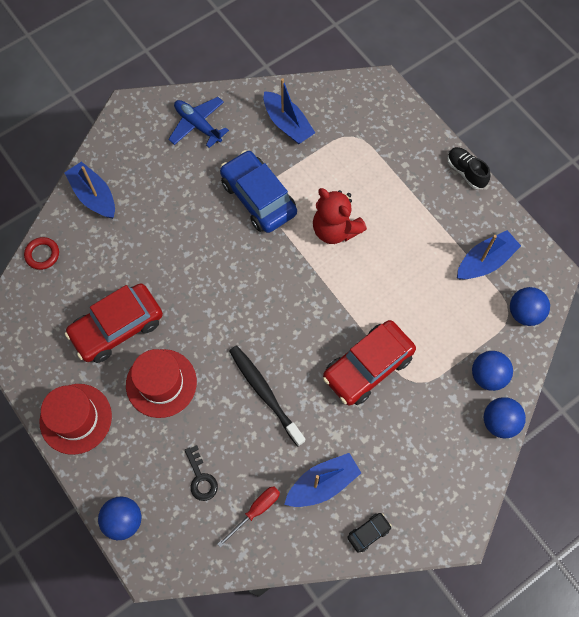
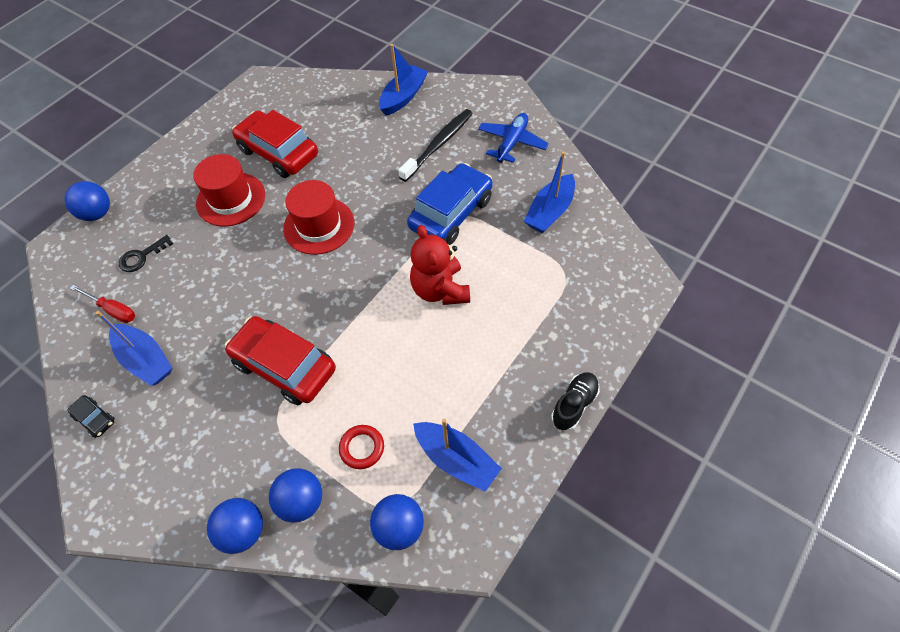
camera: 75 degrees right, 10 degrees down
(42, 254) = (334, 84): red ring -> red ring (362, 448)
(76, 418) = (187, 153): red hat -> red hat (319, 226)
(265, 393) = (236, 281): black toothbrush -> black toothbrush (438, 145)
(335, 229) = (440, 290): red teddy bear -> red teddy bear turned 45 degrees counterclockwise

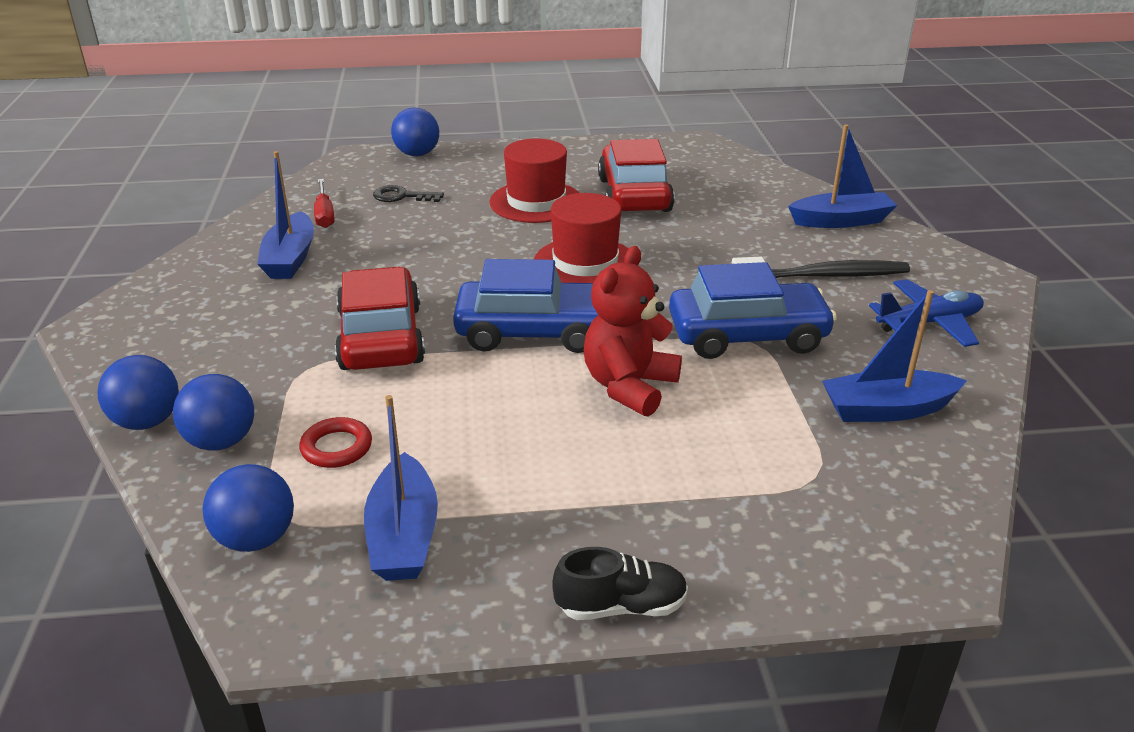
camera: 45 degrees right, 25 degrees down
(95, 419) = (195, 268): black car -> none
(355, 294) = (533, 331): none -> blue car

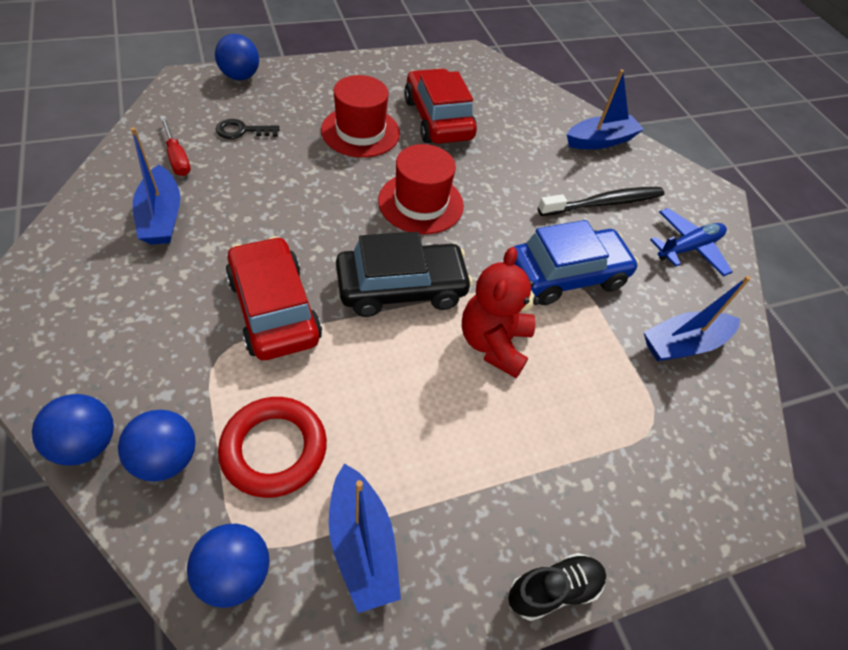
camera: 20 degrees left, 20 degrees up
(336, 447) = (274, 449): red ring -> red ring, size x1.70
(533, 331) = (401, 288): blue car -> black car

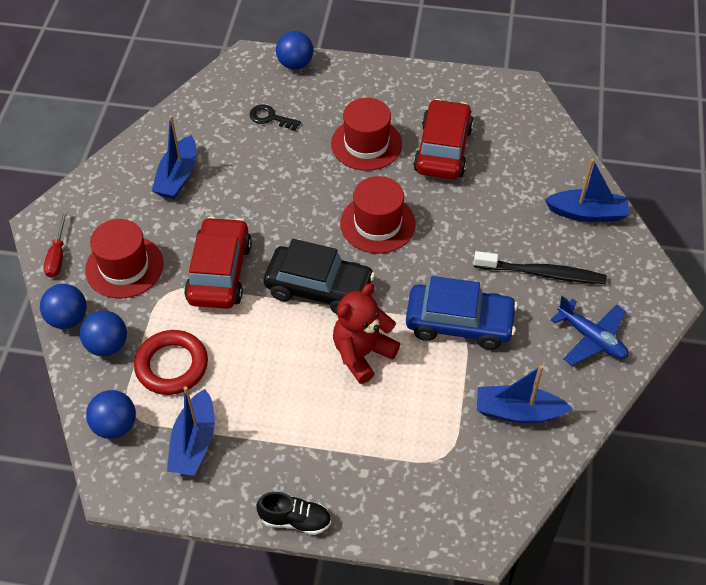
camera: 35 degrees right, 0 degrees up
(141, 344) = (124, 267): none -> red hat
(177, 158) = (210, 129): red screwdriver -> red screwdriver (57, 256)
(688, 248) = (591, 338): blue plane -> blue plane turned 45 degrees clockwise

